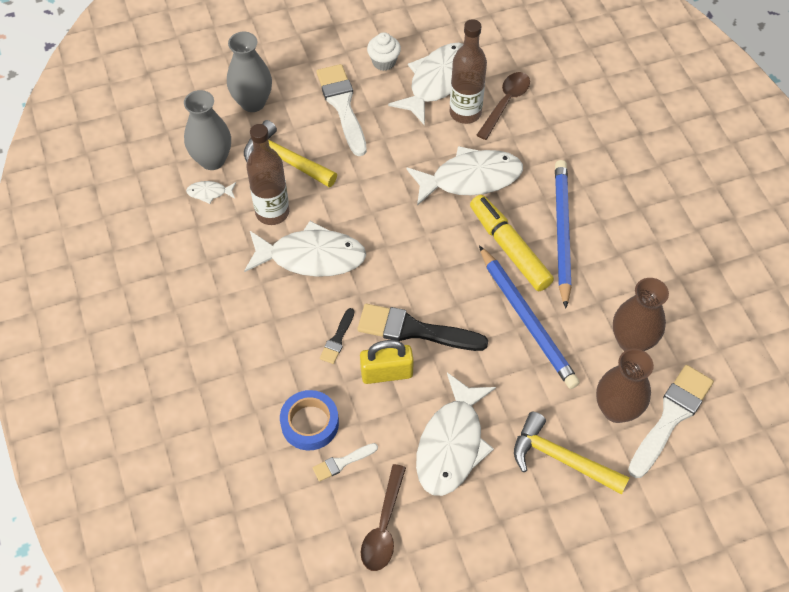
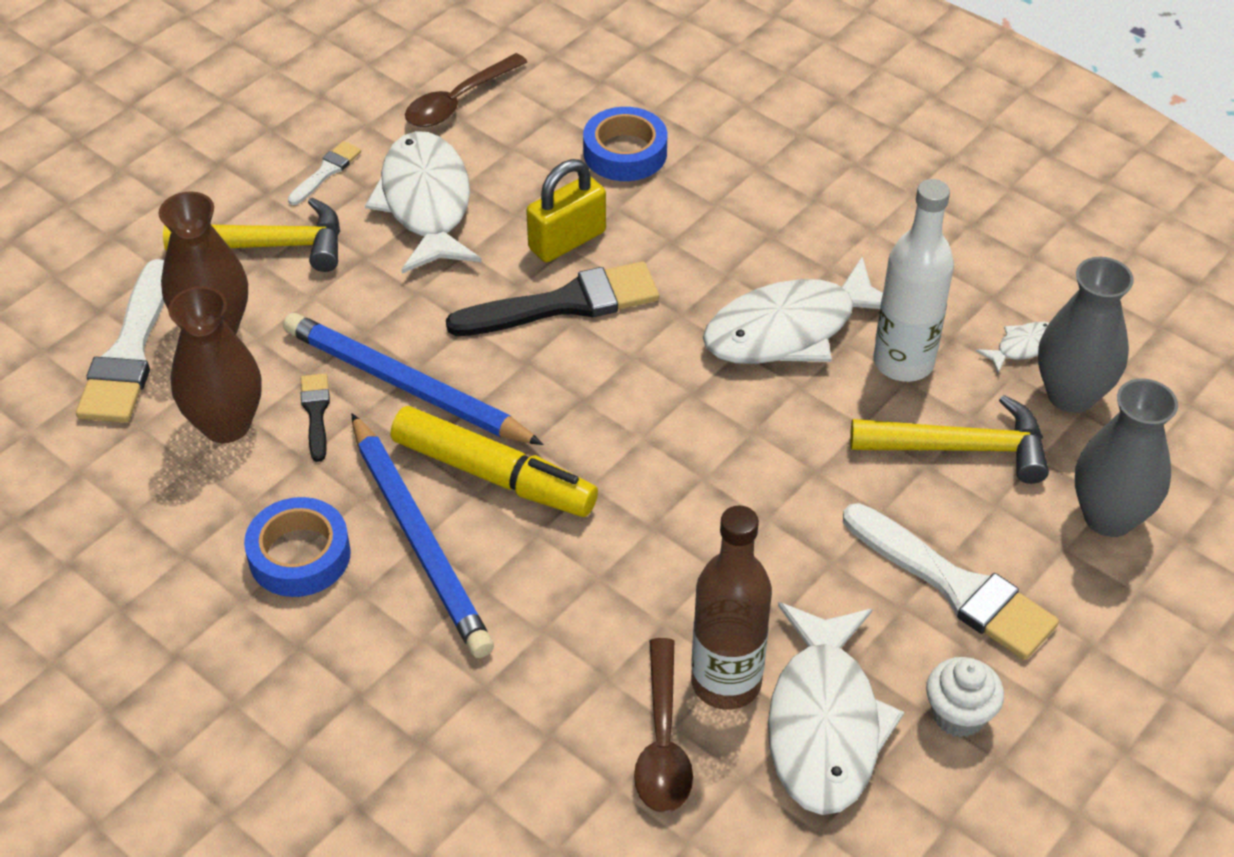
camera: 150 degrees right, 10 degrees down
(272, 212) = (903, 362): brown bottle -> white bottle
(337, 339) = (664, 249): black brush -> black brush (316, 413)
(342, 462) = (553, 134): white brush -> white brush (326, 172)
(384, 526) = (459, 101): brown spoon -> brown spoon turned 120 degrees counterclockwise
(470, 178) = (631, 560): white fish -> none
(622, 251) = (299, 555): none -> blue tape

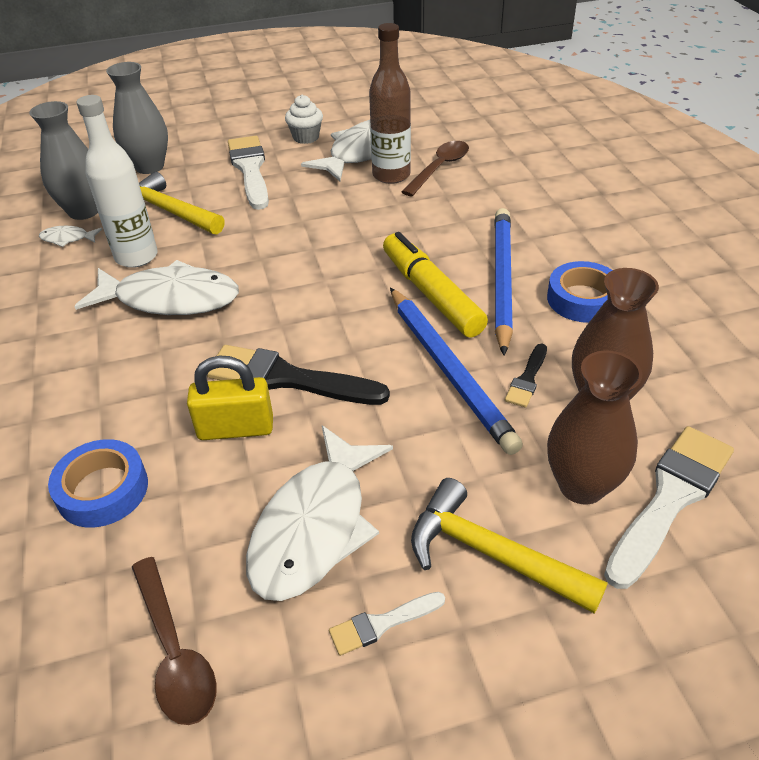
camera: 145 degrees left, 5 degrees down
(459, 101) = (174, 651): brown spoon -> brown spoon turned 75 degrees clockwise

